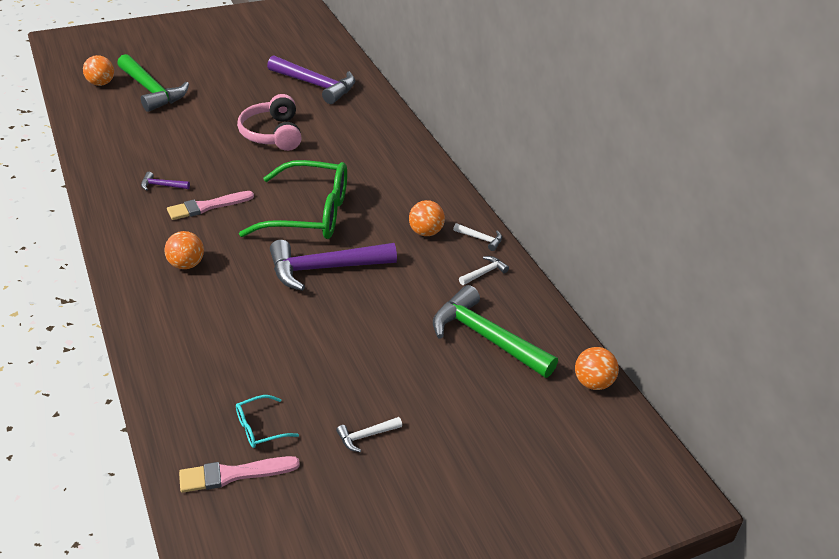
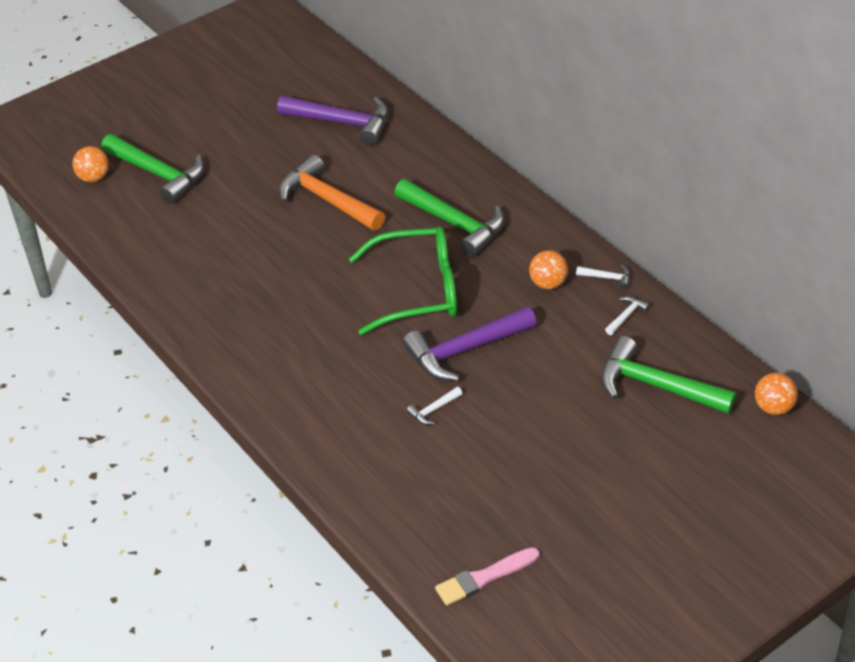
camera: 10 degrees left, 5 degrees up
(161, 185) = (242, 294): purple hammer -> none
(186, 264) = (322, 380): orange ball -> none
(207, 206) = (305, 308): pink brush -> none
(260, 428) = (485, 529): turquoise glasses -> none
(272, 134) = (327, 200): pink headphones -> orange hammer
(366, 436) = (586, 512): white hammer -> white hammer (433, 410)
(368, 171) = (455, 223): none -> green hammer

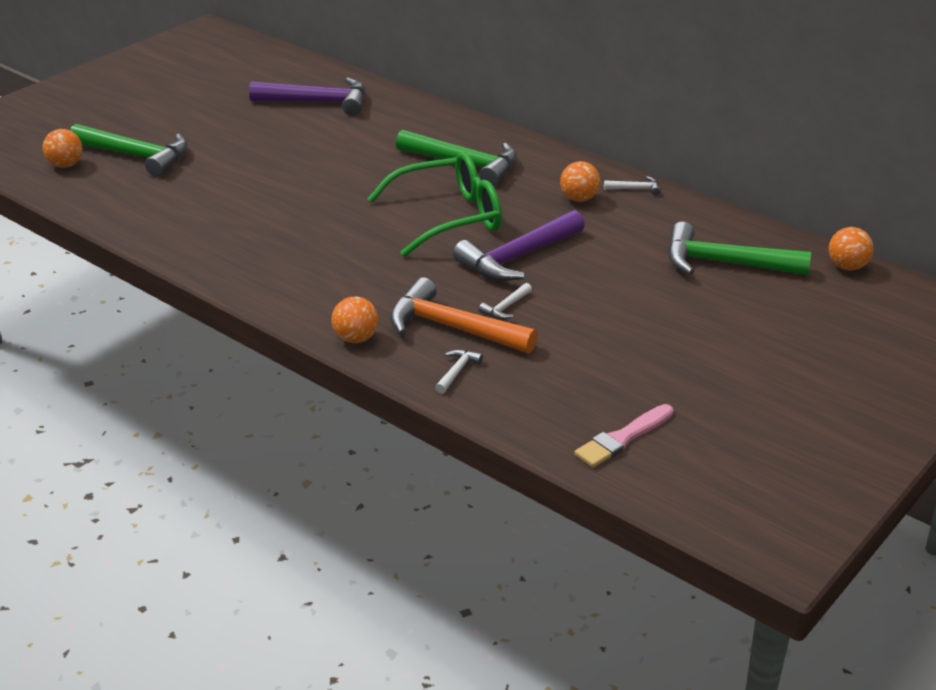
camera: 15 degrees left, 10 degrees down
(290, 426) = (356, 338): none -> orange ball
(327, 200) = (325, 159): orange hammer -> orange hammer (452, 328)
(626, 316) = (668, 214): white hammer -> white hammer (457, 371)

